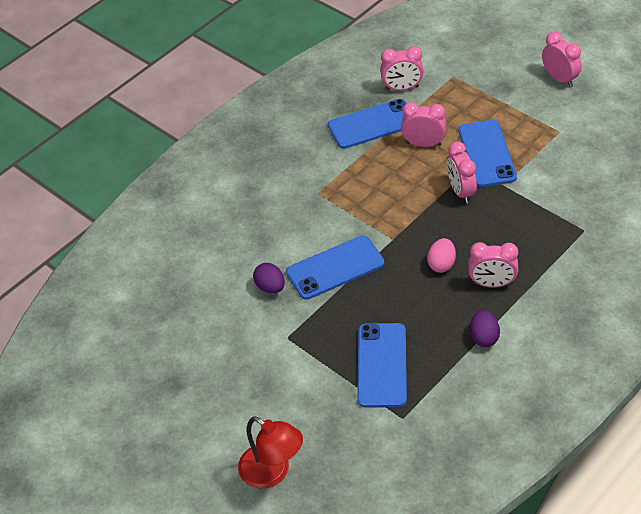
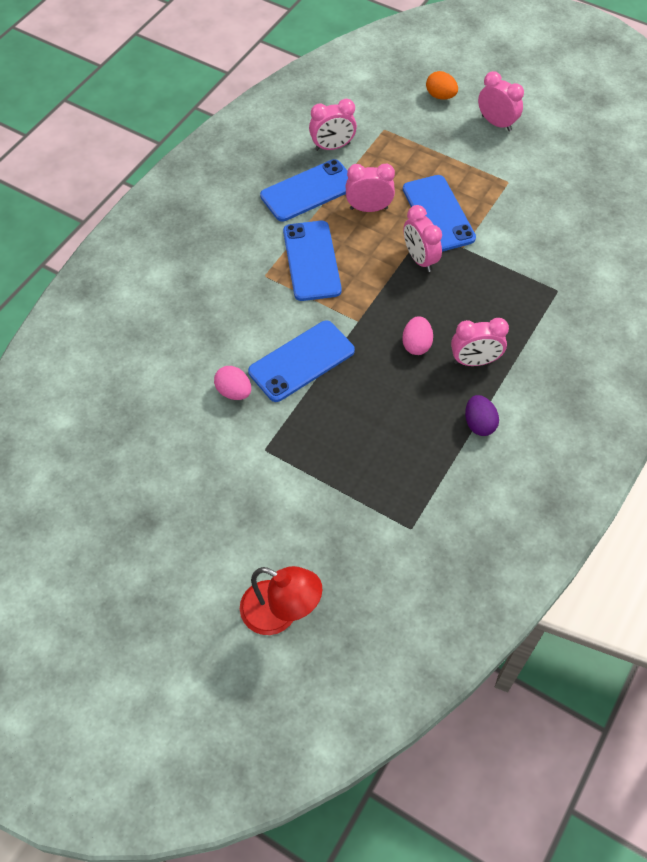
camera: 15 degrees left, 10 degrees up
(270, 287) = (234, 392): purple egg -> pink egg
(382, 365) = (376, 469): blue phone -> blue phone (311, 261)
(512, 51) = (440, 96): none -> orange egg

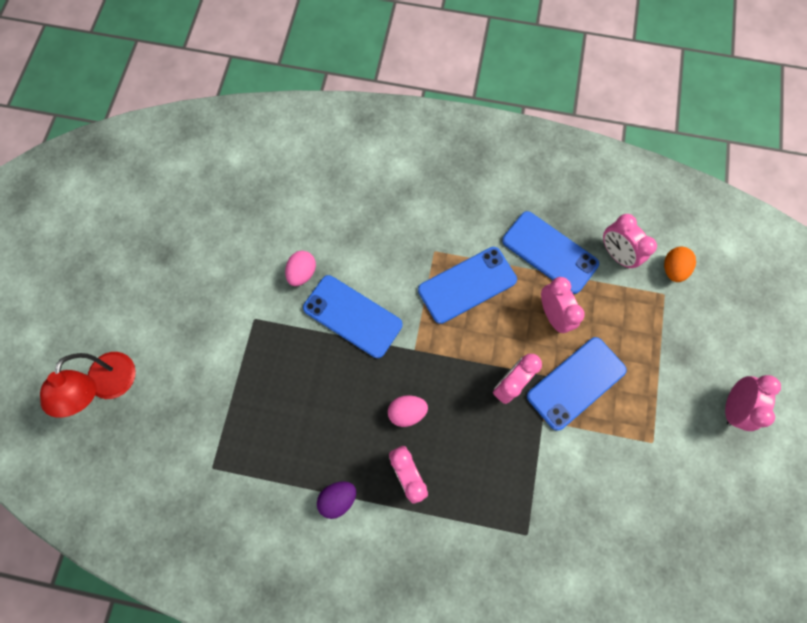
camera: 70 degrees right, 15 degrees up
(440, 96) = (741, 335): orange egg -> orange egg (672, 269)

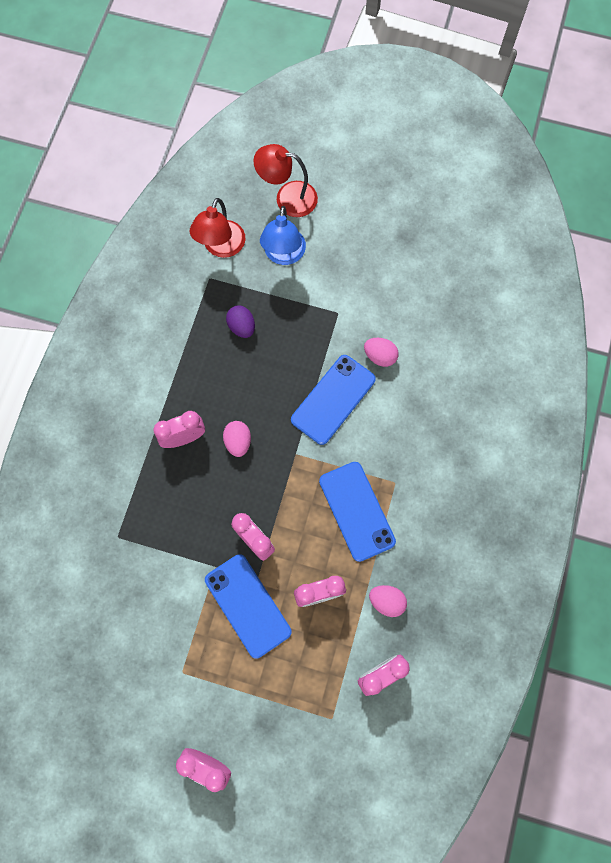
camera: 95 degrees right, 0 degrees up
(172, 458) = (221, 247): none -> red lamp
(183, 384) = (283, 255): none -> blue lamp
(338, 498) = (171, 378): purple egg -> purple egg (242, 327)
(549, 252) = (386, 601): blue phone -> pink egg
(672, 269) = (359, 734): orange egg -> none

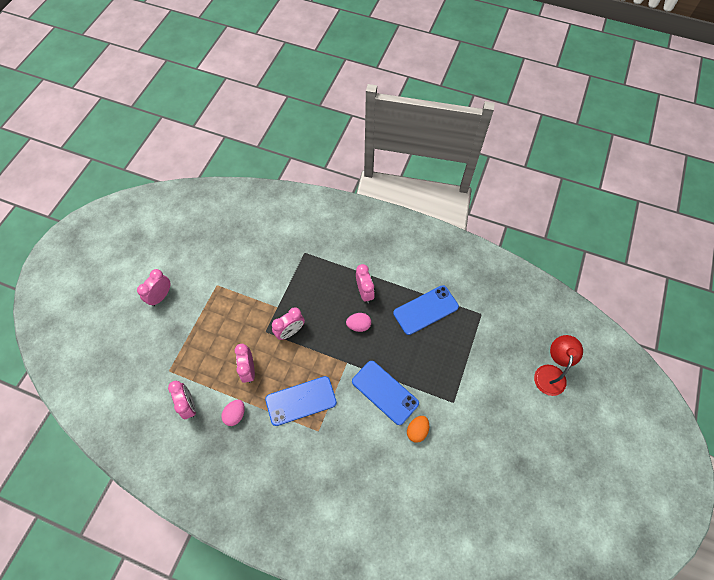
camera: 95 degrees right, 10 degrees down
(221, 247) = (506, 323): red lamp -> none
(242, 327) = (443, 333): purple egg -> none
(248, 605) = (249, 325): blue phone -> blue phone (425, 310)
(283, 255) = (501, 366): blue lamp -> none
(380, 356) = (417, 431): pink egg -> orange egg

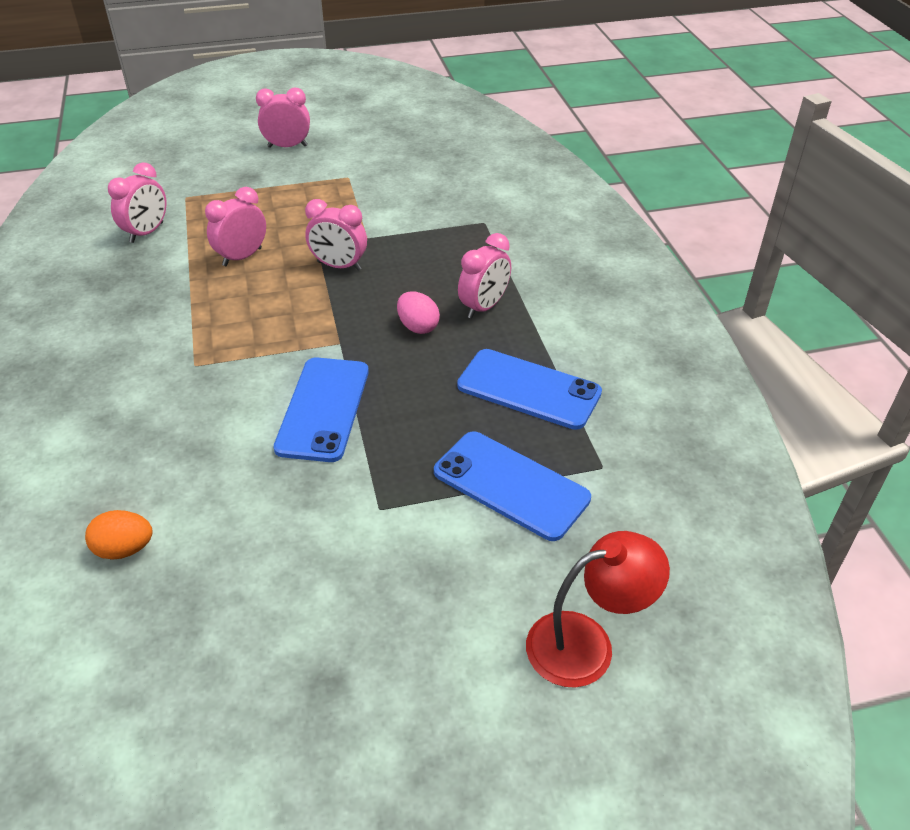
camera: 55 degrees right, 20 degrees down
(235, 415) = (161, 276): pink egg -> none
(301, 401) = (232, 325): blue phone -> blue phone (511, 485)
(417, 431) = (281, 482): orange egg -> orange egg (124, 549)

